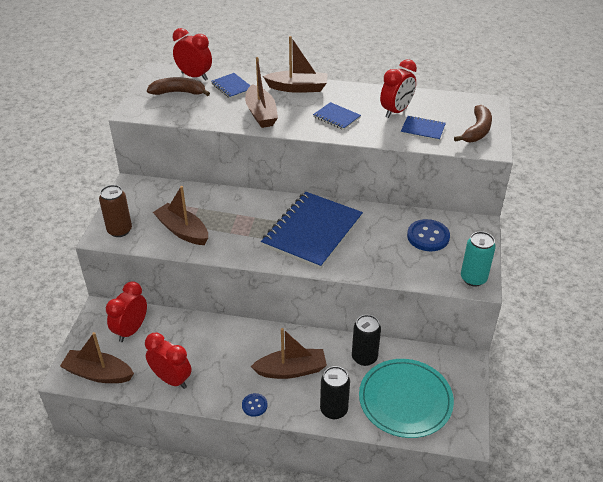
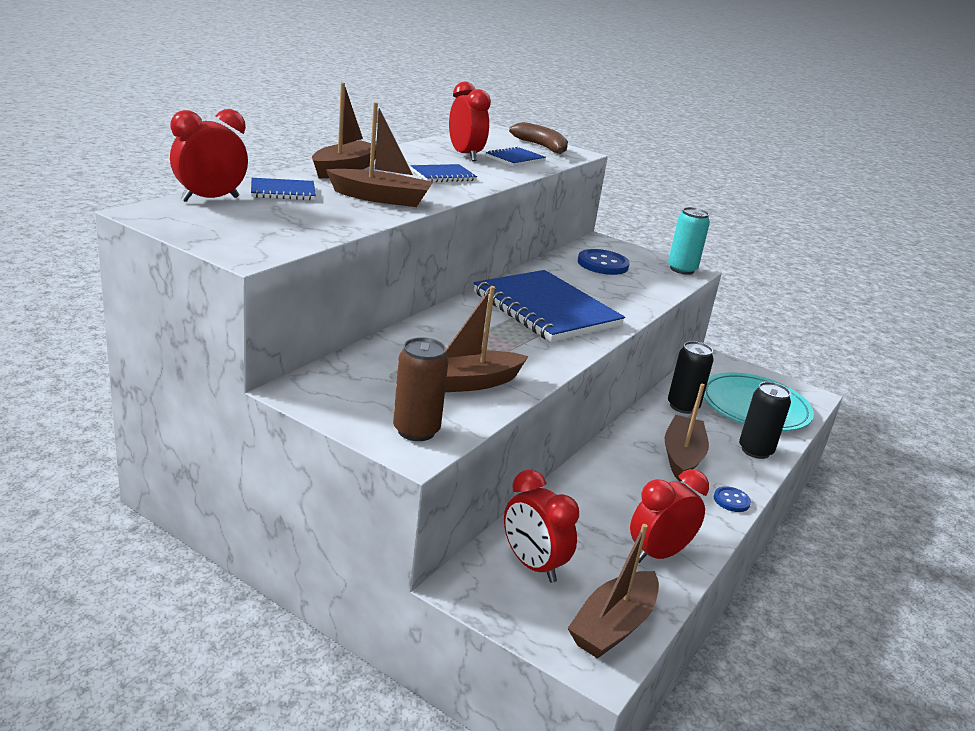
camera: 70 degrees left, 15 degrees down
(178, 92) = (242, 218): brown banana -> none

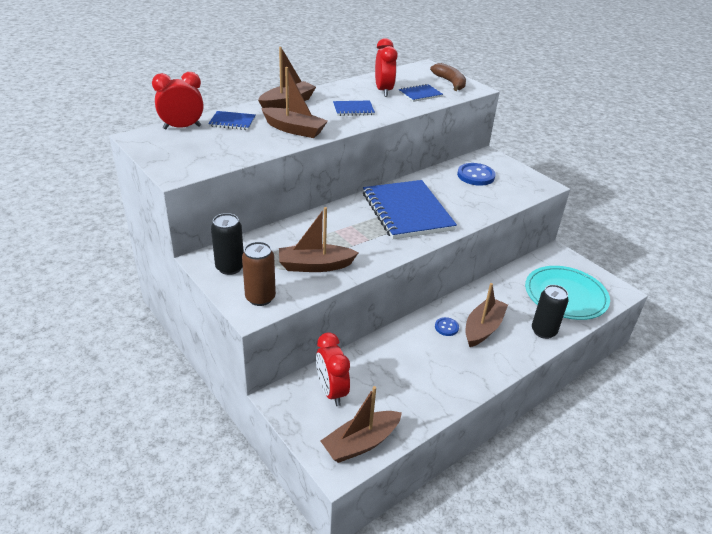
camera: 20 degrees right, 10 degrees up
(658, 554) = (421, 398): red clock -> none
(682, 269) = (537, 184): turquoise can -> none
(683, 406) = (507, 288): black can -> black can (230, 267)
(731, 500) = (500, 368): blue button -> blue button (446, 327)

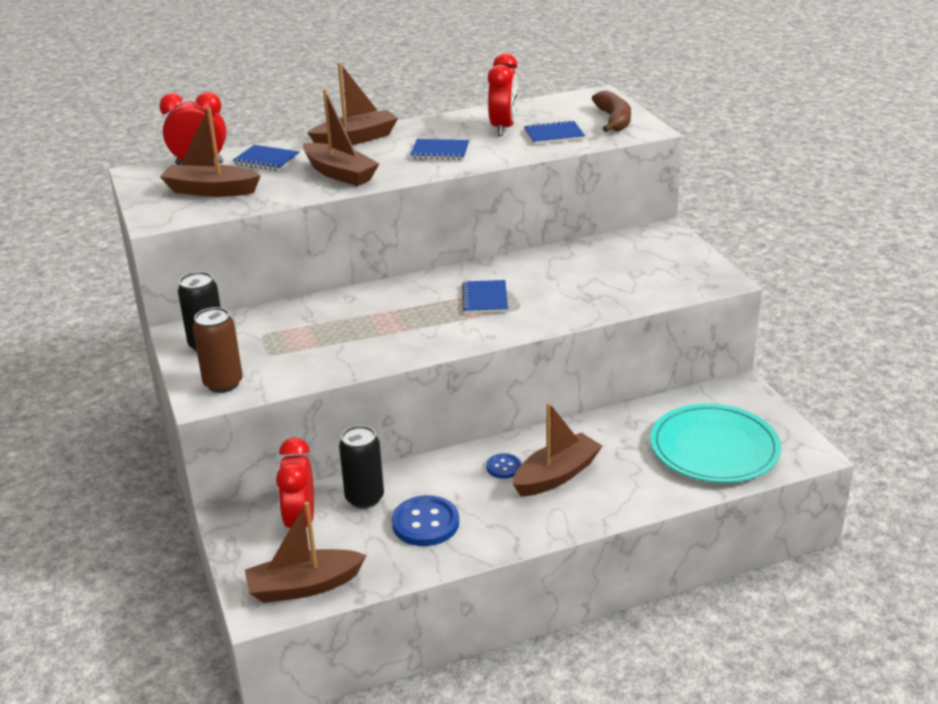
camera: 20 degrees right, 5 degrees down
(315, 266) = (315, 354): brown boat -> brown boat (211, 190)
(407, 212) = (485, 299): blue notebook -> blue notebook, size x0.45
(475, 176) = (622, 259): blue button -> blue button (425, 523)
(543, 331) = (646, 491): black can -> black can (364, 498)

